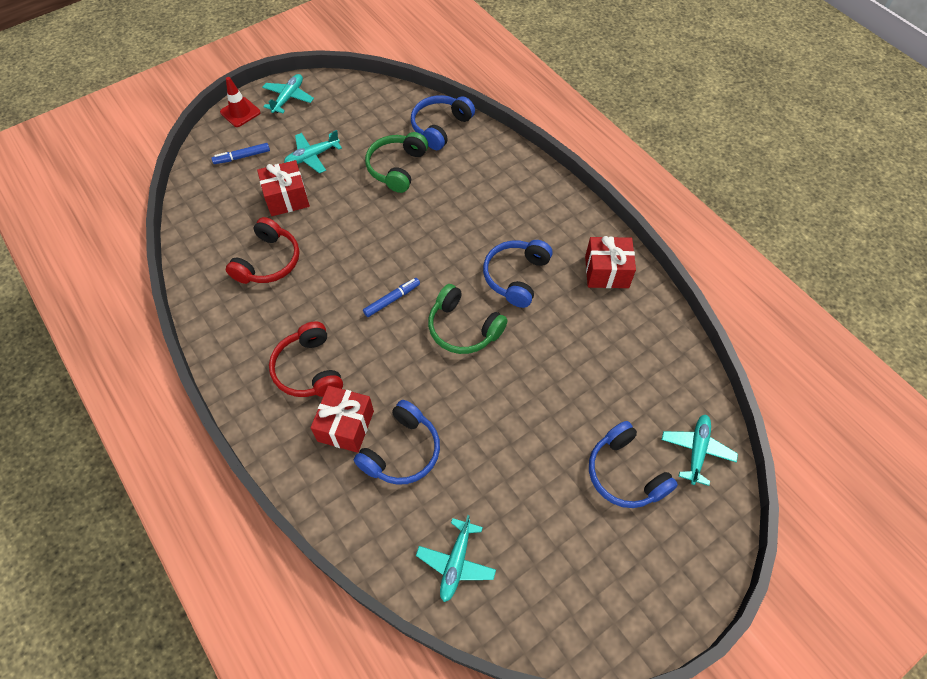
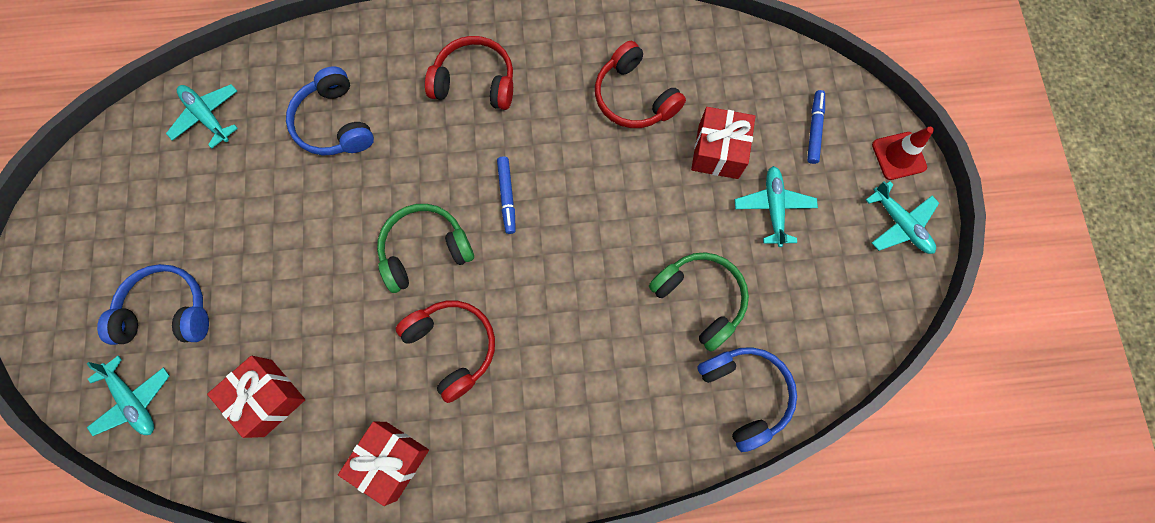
camera: 120 degrees right, 15 degrees up
(345, 426) = (393, 88): red gift -> red gift (268, 397)
(516, 276) = (453, 347): blue headphones -> red headphones

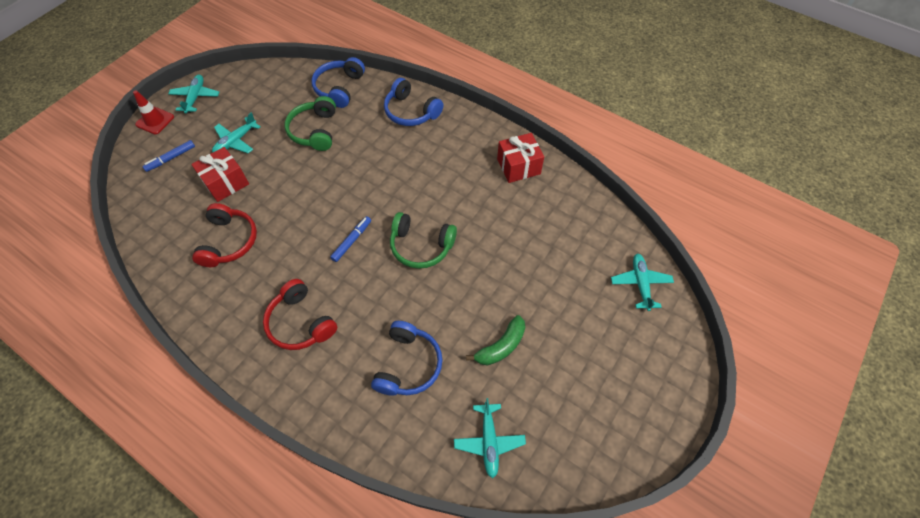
camera: 140 degrees left, 15 degrees down
(167, 311) = (594, 320): blue headphones -> blue headphones (411, 112)
(253, 208) = (501, 346): none -> green banana
(268, 397) = (562, 233): red gift -> none
(453, 347) = (448, 191): red headphones -> none

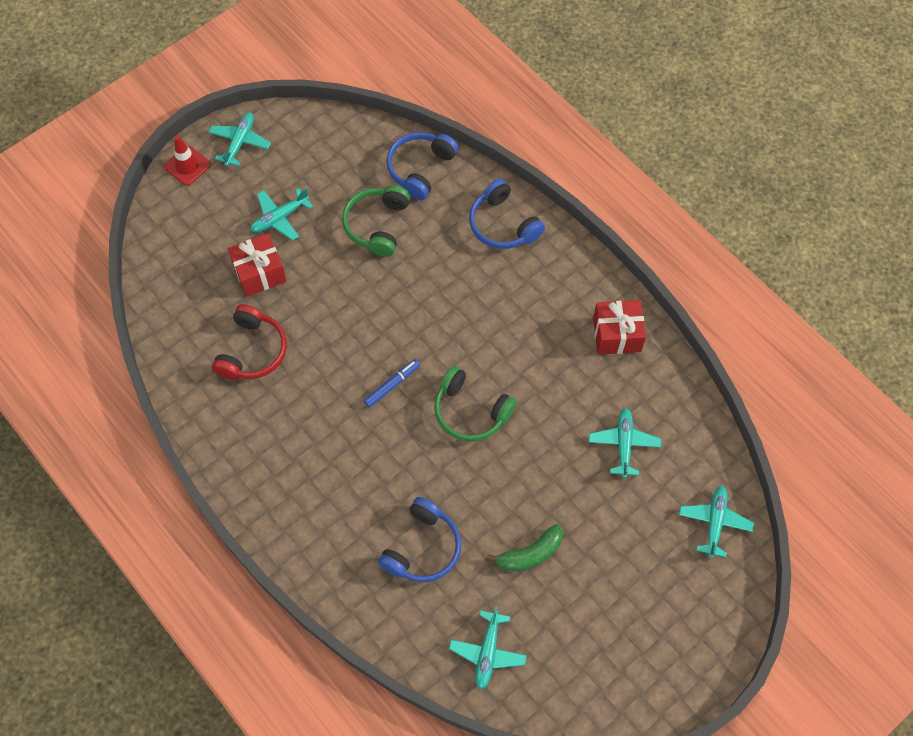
camera: 15 degrees right, 5 degrees up
(171, 158) = (200, 224): blue marker -> none
(300, 322) = (315, 470): red headphones -> none
(549, 242) = (624, 444): none -> turquoise plane

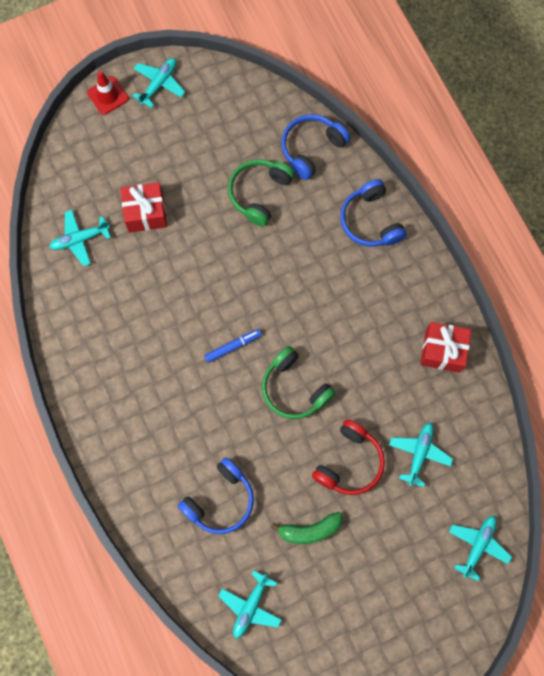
camera: 15 degrees right, 10 degrees up
(252, 351) = (122, 284): red headphones -> red headphones (350, 462)
(280, 218) = (176, 165): turquoise plane -> turquoise plane (80, 239)

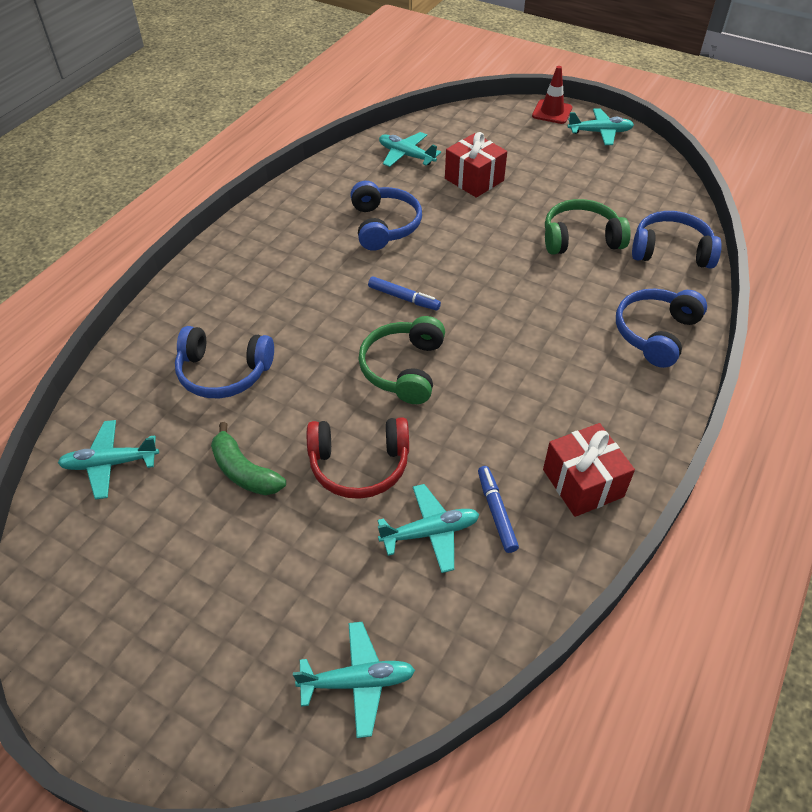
camera: 55 degrees right, 25 degrees down
(150, 310) = (384, 225): none -> blue headphones
(430, 410) = (496, 512): none -> blue marker

